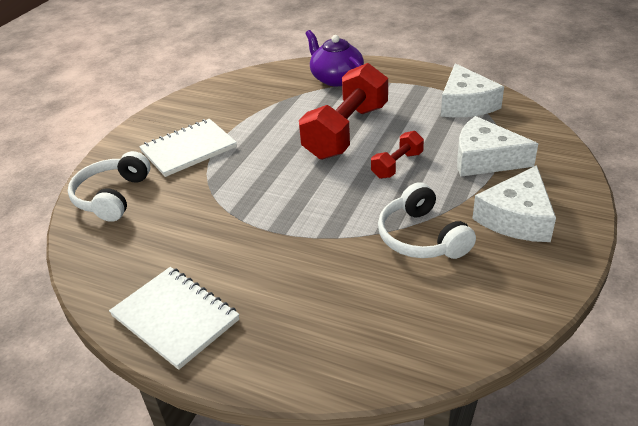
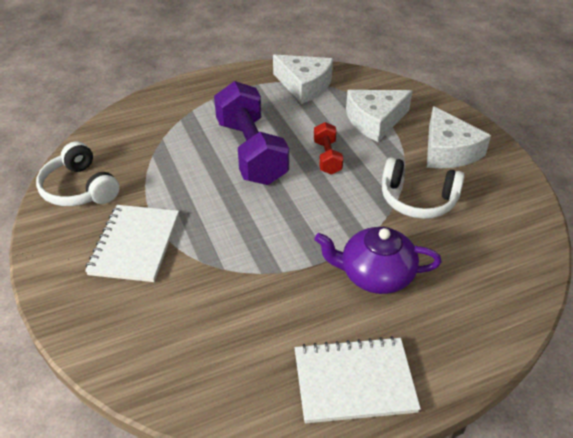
camera: 50 degrees left, 5 degrees up
(112, 196) = (128, 334): white headphones -> white headphones (79, 189)
(336, 78) = (172, 111): purple teapot -> purple teapot (375, 275)
(346, 132) = (251, 152): red dumbbell -> purple dumbbell

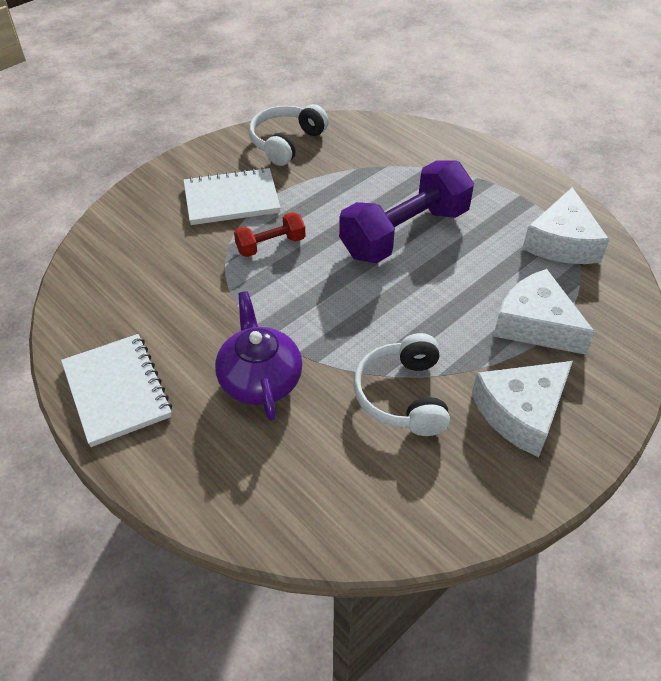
camera: 70 degrees right, 5 degrees up
(327, 157) = (433, 296): red dumbbell -> red dumbbell (270, 245)

